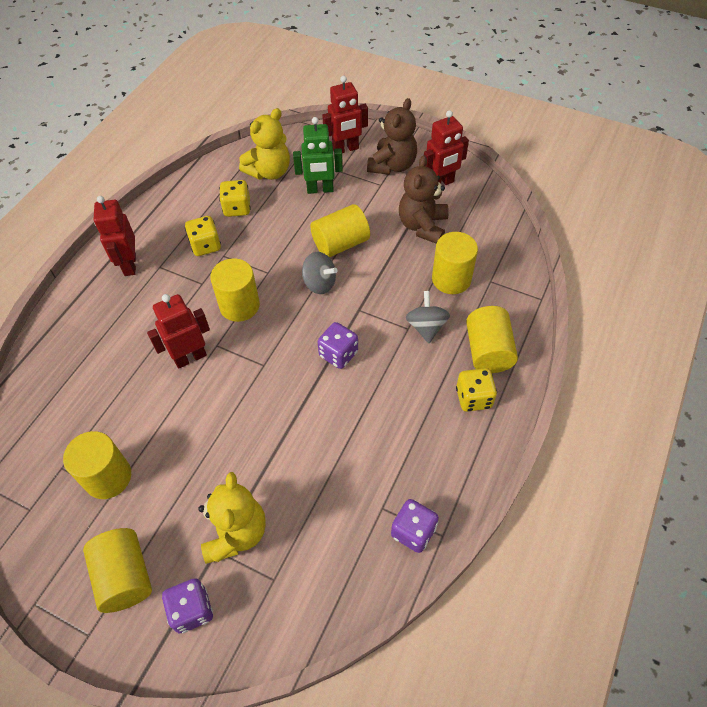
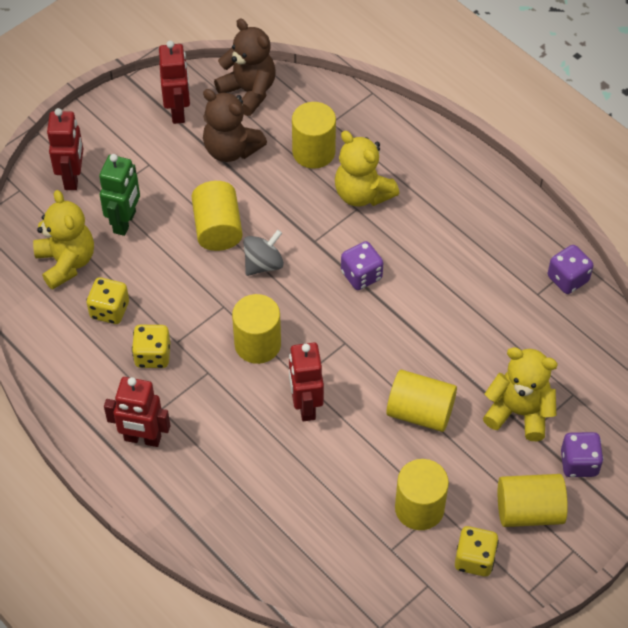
camera: 70 degrees left, 0 degrees up
(392, 165) = (125, 143): brown teddy bear -> brown teddy bear (249, 91)
(426, 327) = (362, 193): grey spinning top -> yellow teddy bear
(473, 398) = (457, 187): yellow dice -> yellow dice (474, 559)
(488, 351) = (412, 157): yellow cylinder -> yellow cylinder (420, 412)

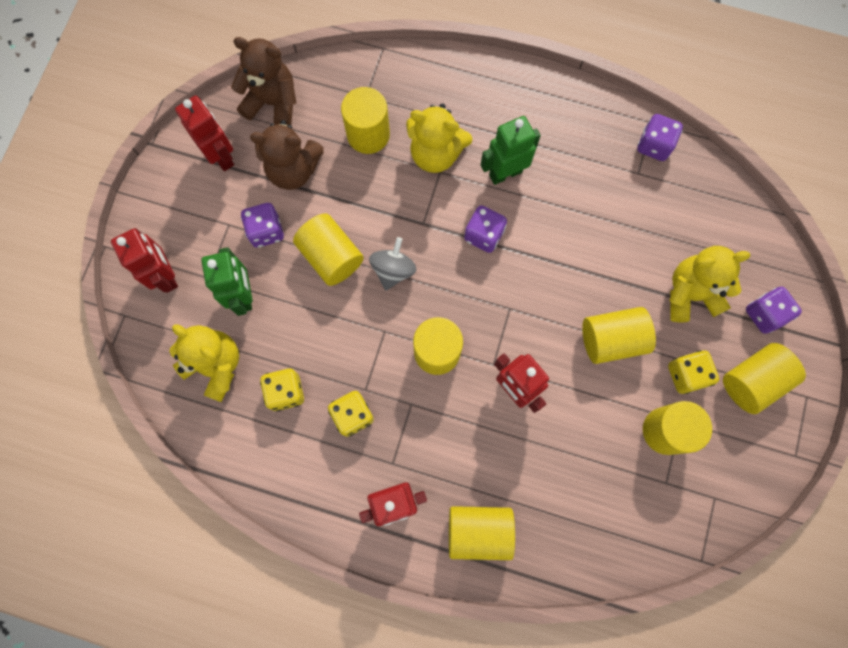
camera: 30 degrees left, 20 degrees up
(176, 184) = (266, 231): none -> purple dice
(198, 498) = (479, 531): none -> yellow cylinder
(414, 237) = (505, 173): none -> green robot
(474, 559) = (737, 451): yellow dice -> yellow dice (686, 375)

